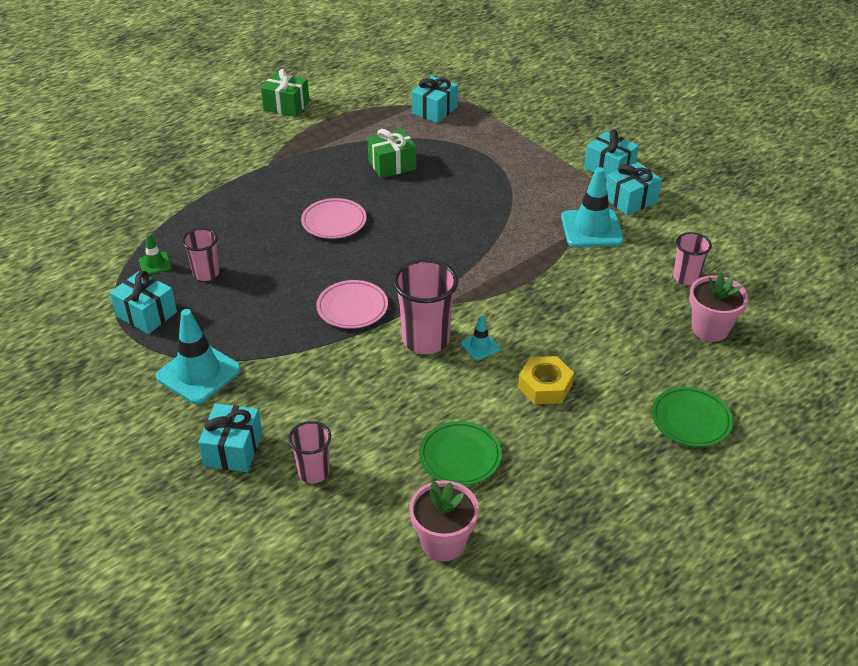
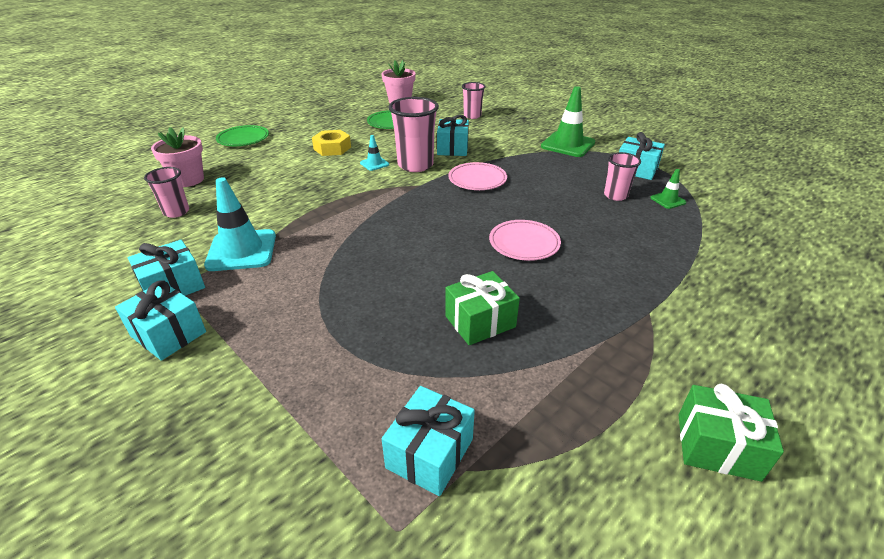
camera: 175 degrees right, 5 degrees down
(199, 373) = (567, 144): turquoise traffic cone -> green traffic cone
(233, 449) = (521, 120): turquoise gift -> turquoise gift (452, 148)

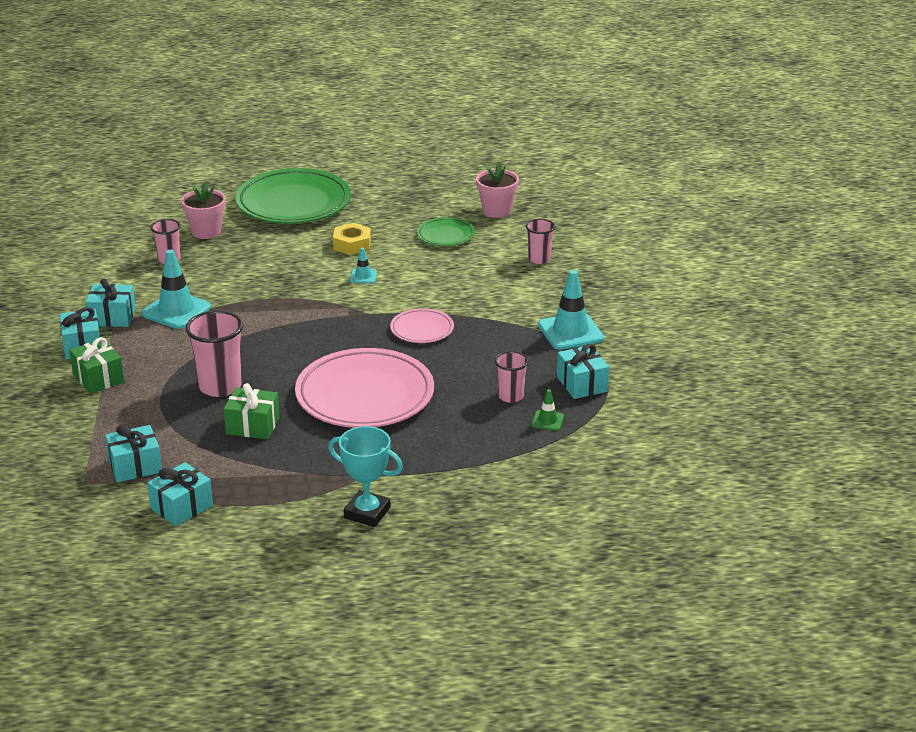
camera: 40 degrees right, 5 degrees down
(243, 139) = (293, 203): green plate -> green plate, size x2.05
(415, 165) = (394, 293): pink cup -> pink cup (220, 386)
(452, 148) = (455, 289): turquoise gift -> turquoise gift (181, 507)
(524, 243) = (365, 395): pink plate -> pink plate, size x2.05
(567, 144) = (570, 332): green traffic cone -> turquoise traffic cone
(717, 446) = (272, 541): green gift -> green gift (98, 378)
(720, 347) = (367, 513): none -> turquoise trophy

